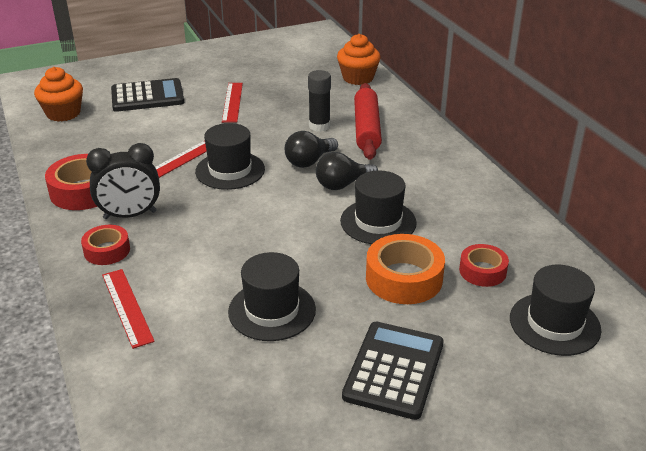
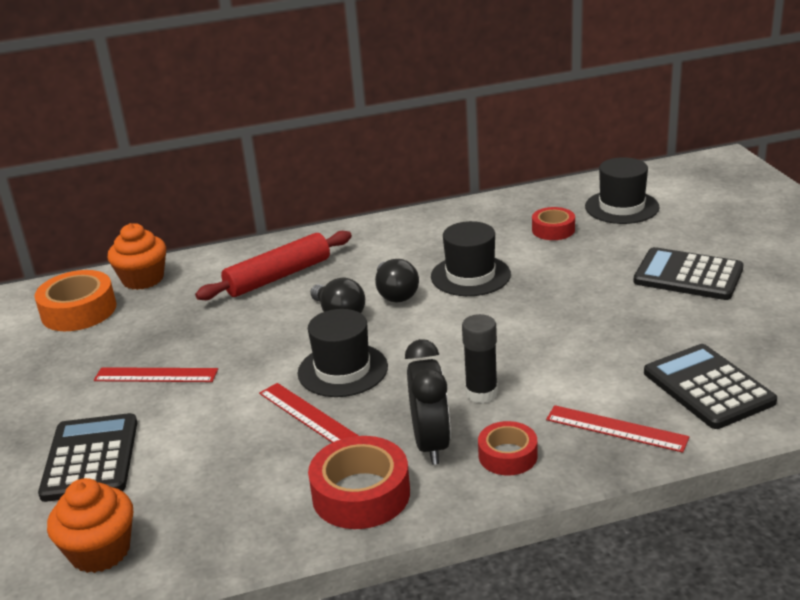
camera: 80 degrees left, 5 degrees down
(127, 307) = (616, 428): red ruler -> red ruler turned 45 degrees clockwise
(177, 368) = (708, 387): none -> black calculator
(272, 310) = (615, 335): black hat -> none
(319, 126) = (257, 307): black glue stick -> black glue stick (481, 393)
(367, 129) = (278, 276): red rolling pin -> red rolling pin turned 45 degrees counterclockwise
(404, 278) = (563, 266): orange tape -> orange tape (79, 311)

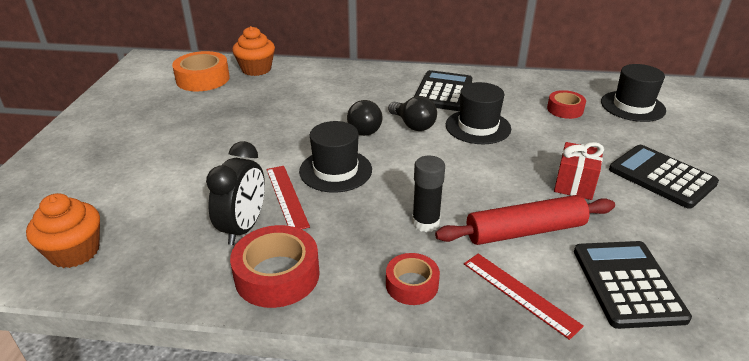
camera: 20 degrees right, 5 degrees up
(90, 458) = (126, 180): black calculator -> black calculator (443, 92)
(156, 375) = (212, 135): red ruler -> none
(278, 276) = (341, 90): red rolling pin -> red rolling pin (525, 231)
(395, 294) = (413, 125): black light bulb -> black light bulb turned 45 degrees counterclockwise
(431, 444) = (358, 252): black clock -> black clock (244, 227)
(608, 309) = (574, 185): none -> red gift

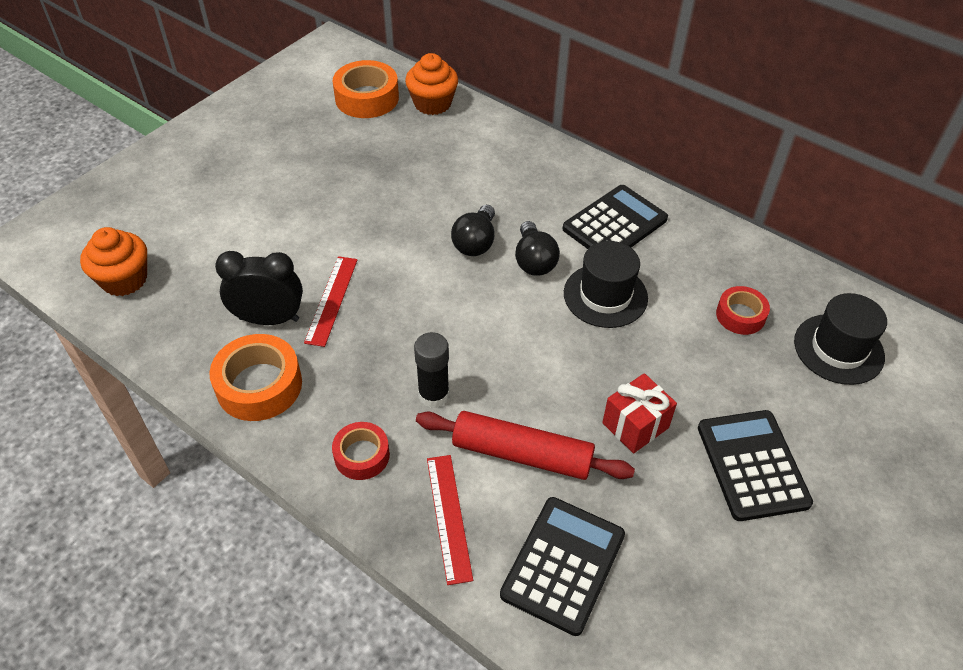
camera: 30 degrees right, 15 degrees up
(244, 227) = (269, 319): black clock -> black clock turned 135 degrees counterclockwise
(277, 275) = (259, 385): red tape -> orange tape
(335, 170) = (402, 288): black hat -> none

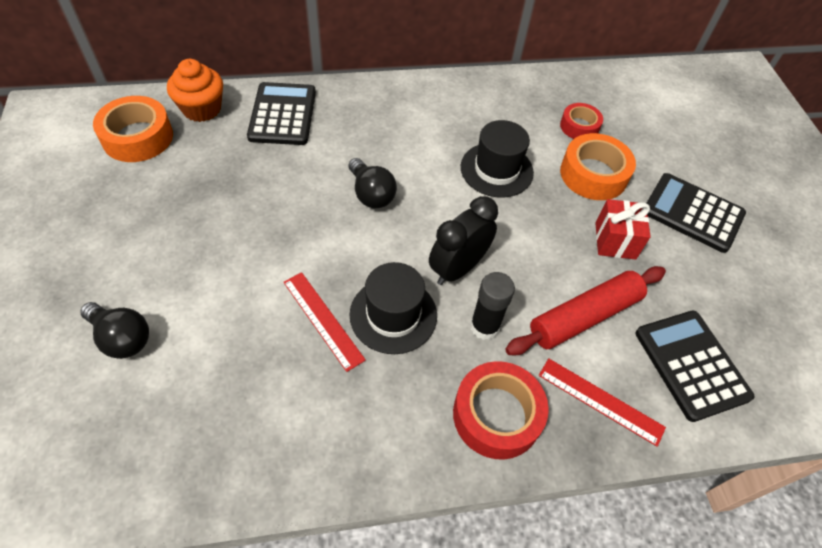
camera: 50 degrees left, 5 degrees up
(124, 279) = (106, 460): orange cupcake -> none
(259, 385) = (356, 436): orange tape -> orange tape (593, 174)
(269, 319) = (292, 377): black clock -> black clock (457, 268)
(362, 455) = (496, 415): red tape -> red tape, size x1.62
(534, 261) = (426, 179): black light bulb -> black light bulb (122, 338)
(614, 224) = (442, 117): black calculator -> black calculator (282, 114)
(838, 349) = (645, 111): black hat -> black hat (393, 315)

